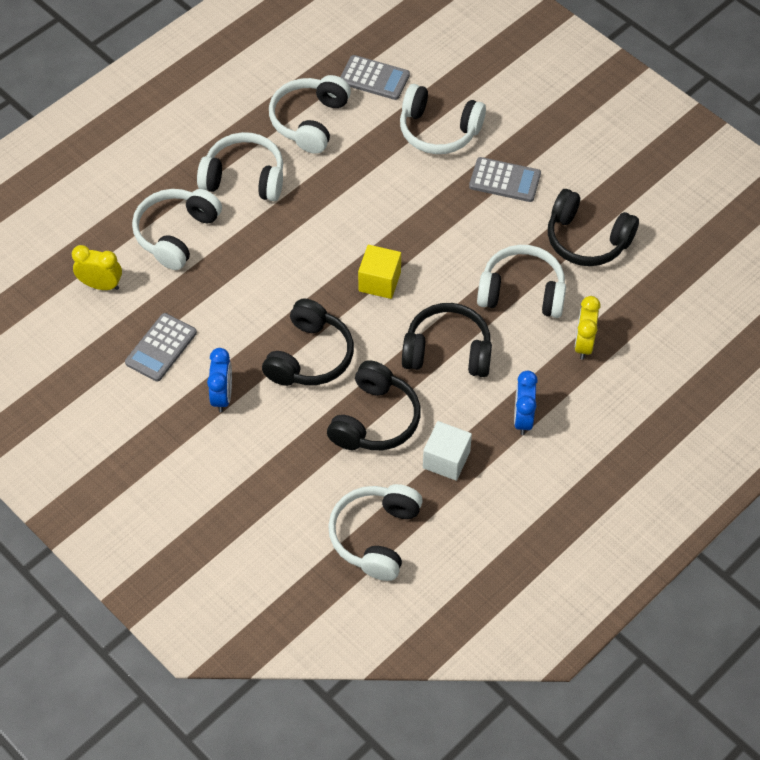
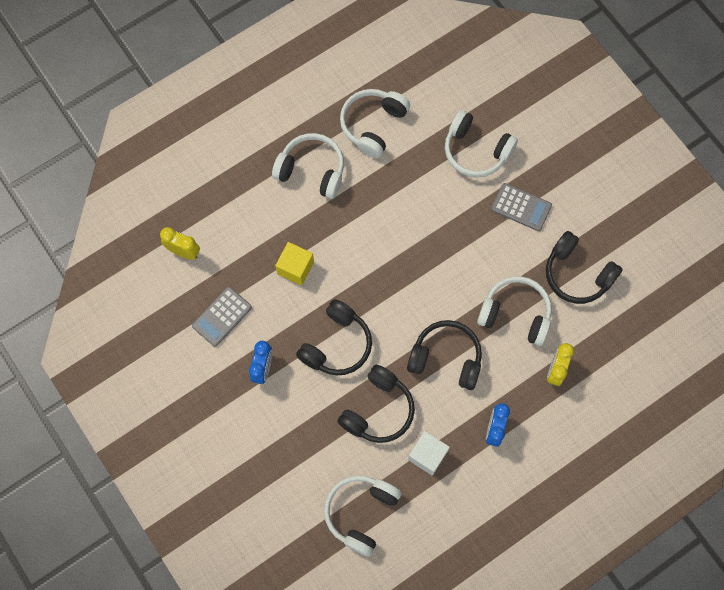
camera: 10 degrees right, 15 degrees up
(176, 234) = (249, 214): white headphones -> none
(374, 78) = (432, 92): grey calculator -> none
(379, 281) = (403, 285): yellow cube -> yellow cube (295, 268)

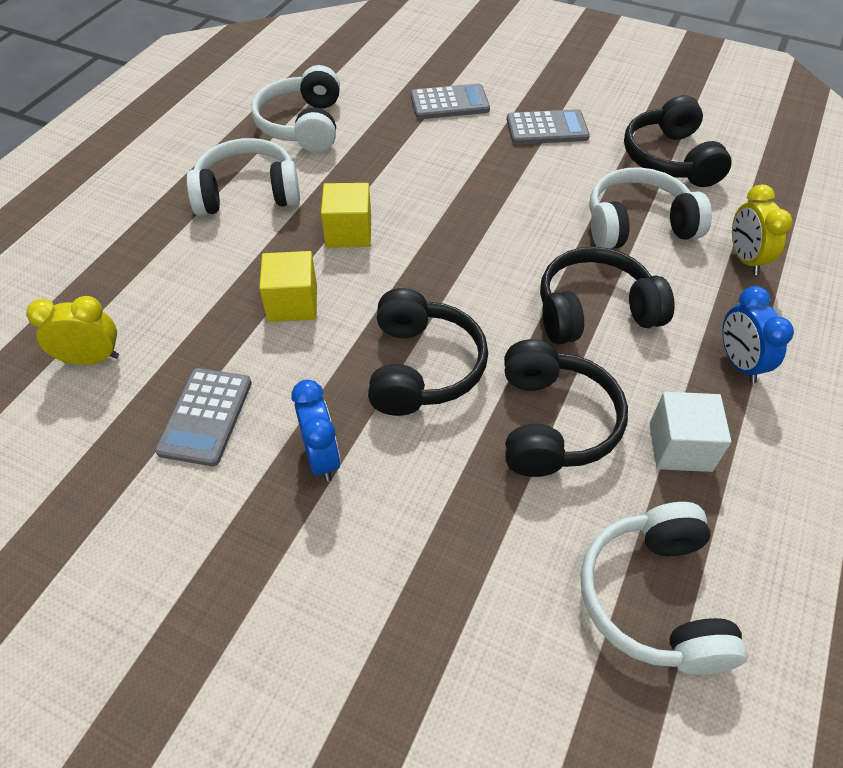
camera: 30 degrees left, 20 degrees down
(351, 232) = (348, 232): none -> yellow cube
(476, 151) = (449, 103): white headphones -> grey calculator
(577, 274) = (670, 159): black headphones -> black headphones turned 75 degrees clockwise

